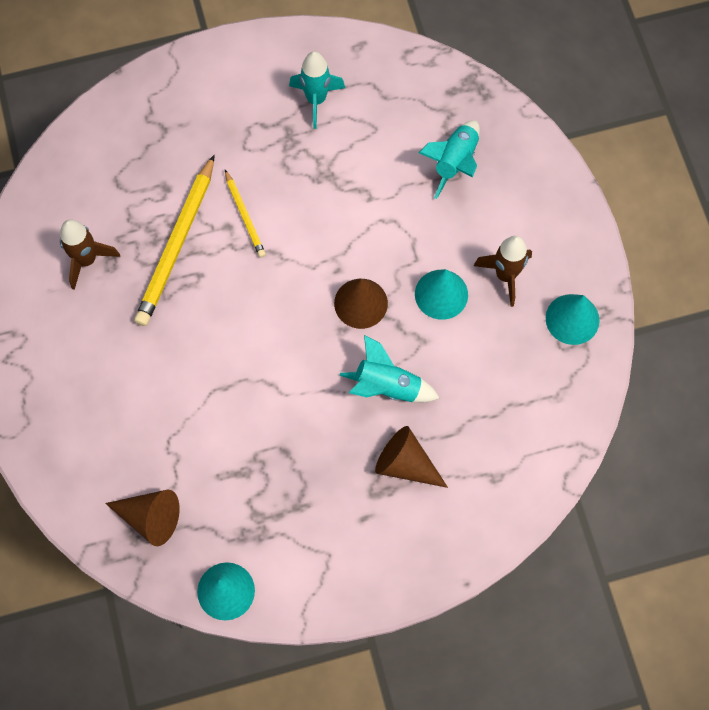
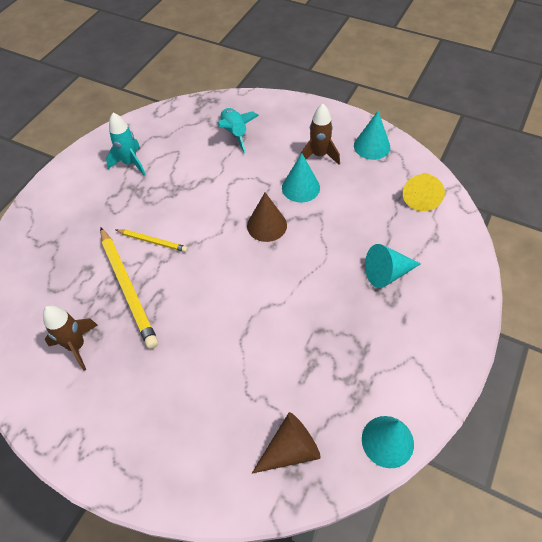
camera: 45 degrees left, 15 degrees down
(387, 386) = (329, 248): turquoise rocket -> none
(406, 464) = (387, 273): brown cone -> turquoise cone
(542, 425) = (421, 196): none -> yellow cone

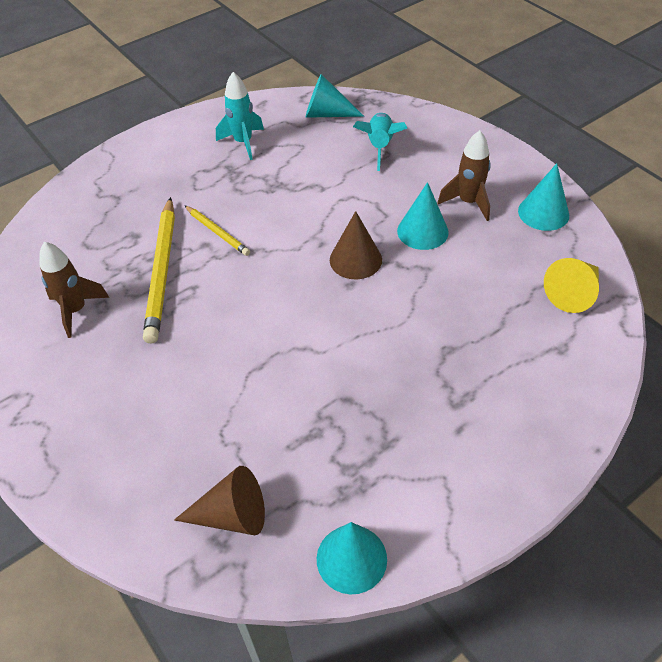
camera: 25 degrees right, 5 degrees down
(387, 273) = (471, 367): turquoise cone -> turquoise cone (327, 114)

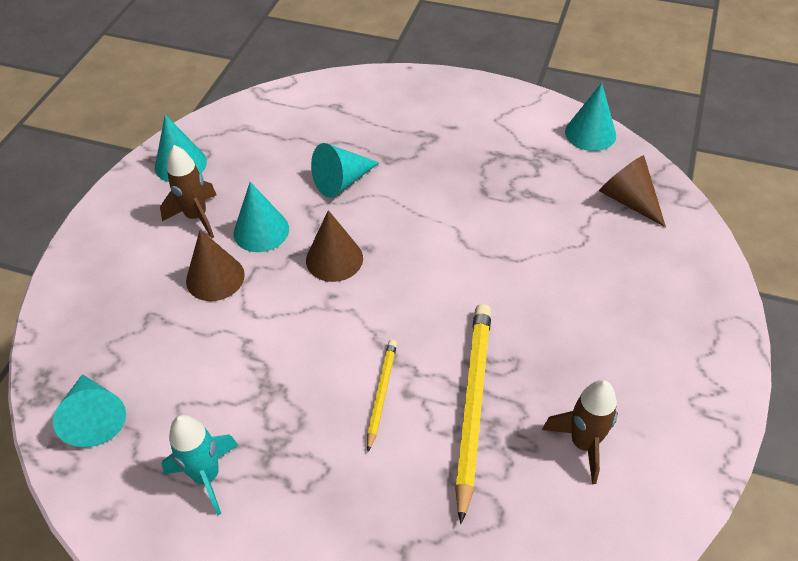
camera: 125 degrees left, 0 degrees up
(162, 271) = (472, 404): yellow pencil -> yellow pencil turned 45 degrees counterclockwise
(380, 147) = (140, 328): turquoise rocket -> none
(394, 192) = (215, 277): none -> brown cone
(442, 303) = (342, 181): none -> turquoise cone
(573, 293) = (273, 117): yellow cone -> none

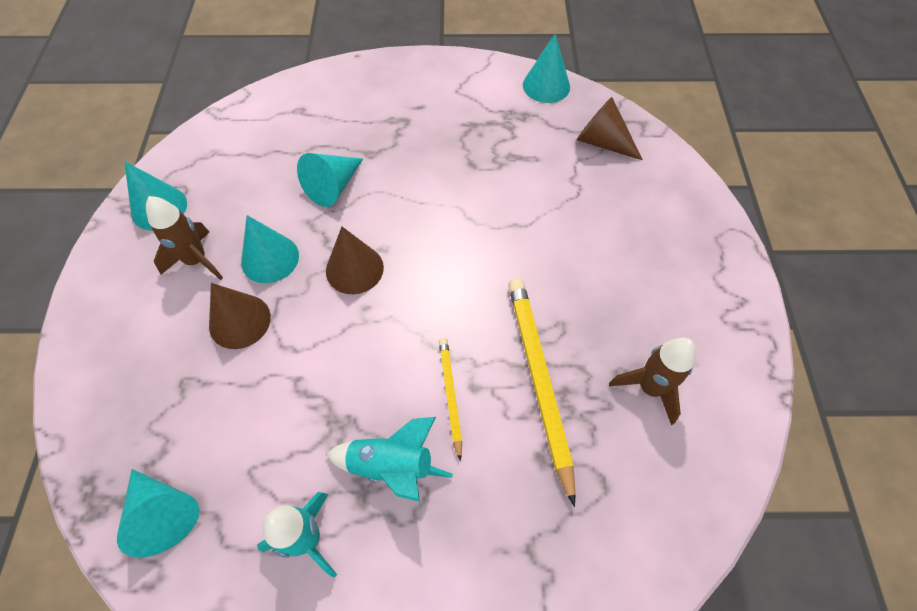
camera: 20 degrees left, 10 degrees up
(303, 439) = (392, 466): none -> turquoise rocket

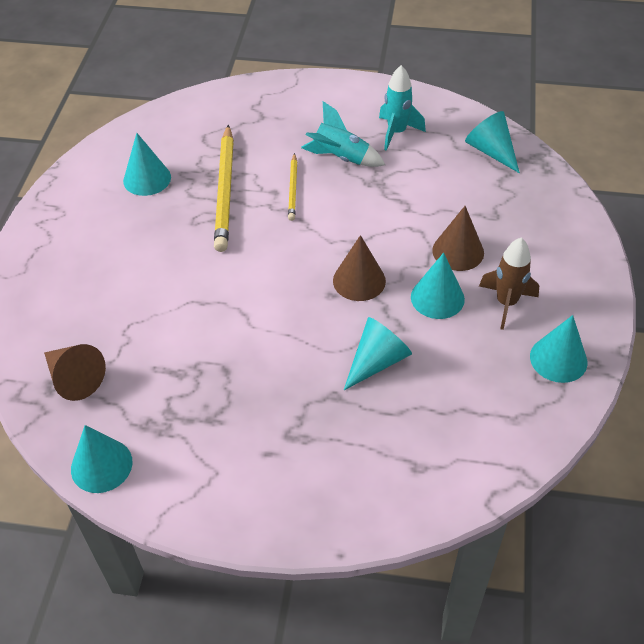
camera: 170 degrees left, 10 degrees down
(649, 388) = (147, 179): brown rocket -> turquoise cone

